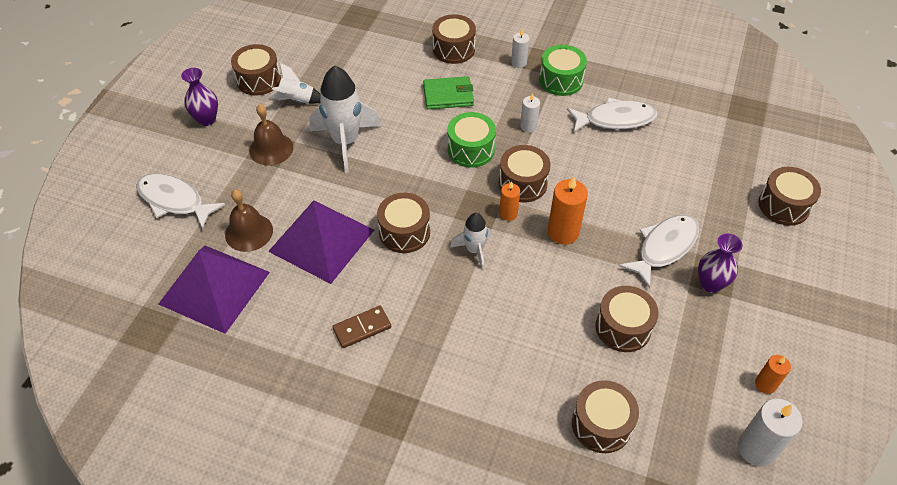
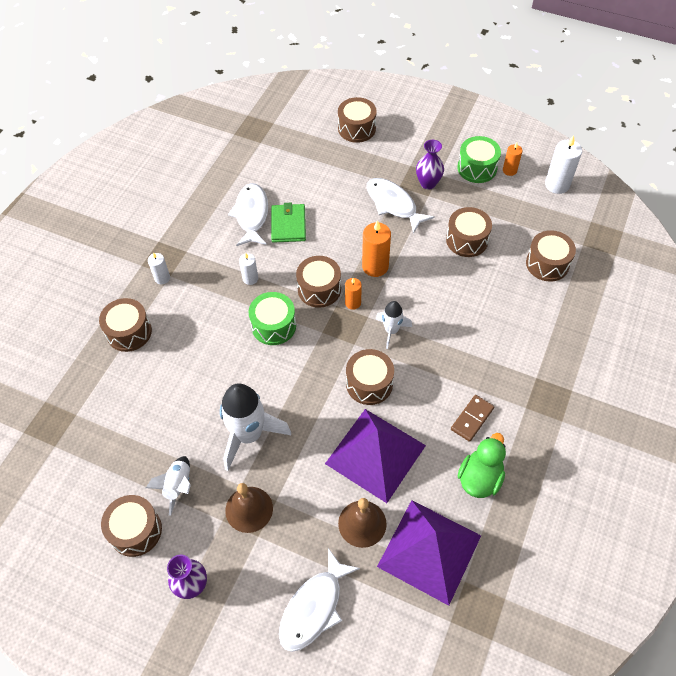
camera: 85 degrees left, 5 degrees up
(289, 334) = (480, 478): none -> green duck
(362, 328) = (472, 419): brown domino -> brown domino turned 60 degrees clockwise
(448, 95) = (197, 340): green wallet -> green wallet (288, 225)
(561, 80) = (194, 247): green drum -> green drum (477, 168)

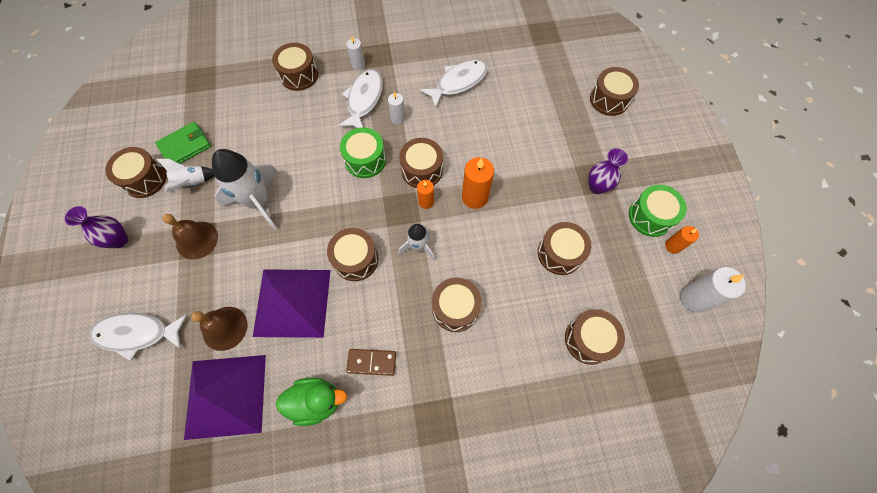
camera: 55 degrees right, 10 degrees up
(288, 225) = (468, 112): green wallet -> green wallet (185, 146)
(393, 204) = (551, 173): white fish -> white fish (364, 100)
(465, 334) = (455, 308): none -> brown drum

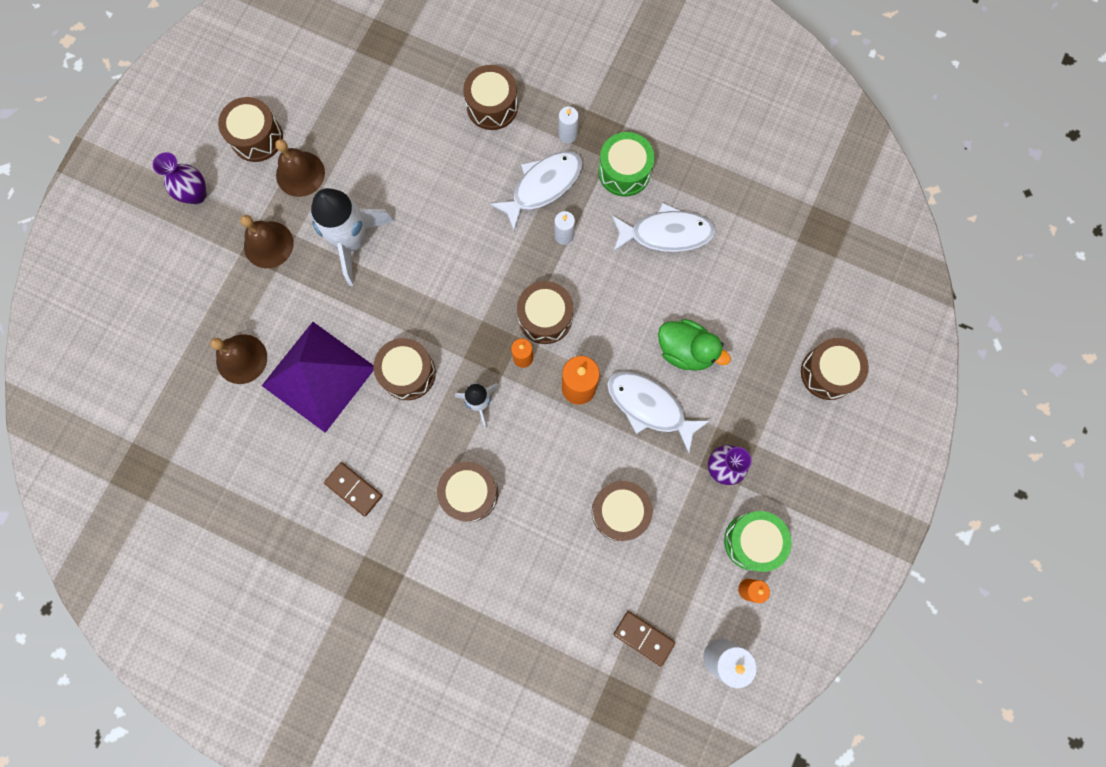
camera: 35 degrees right, 10 degrees up
(137, 334) = (161, 309): white fish -> white fish (649, 407)
(185, 146) = (318, 122): green wallet -> none
(192, 183) = (300, 174): white rocket -> brown bell
(226, 396) = (205, 427): purple pyramid -> none
(316, 401) = (280, 490): green duck -> green duck (686, 351)
(365, 160) = (493, 264): green drum -> green drum (624, 172)
(588, 340) = (577, 618): brown drum -> none
(639, 321) = (643, 638): none -> brown domino

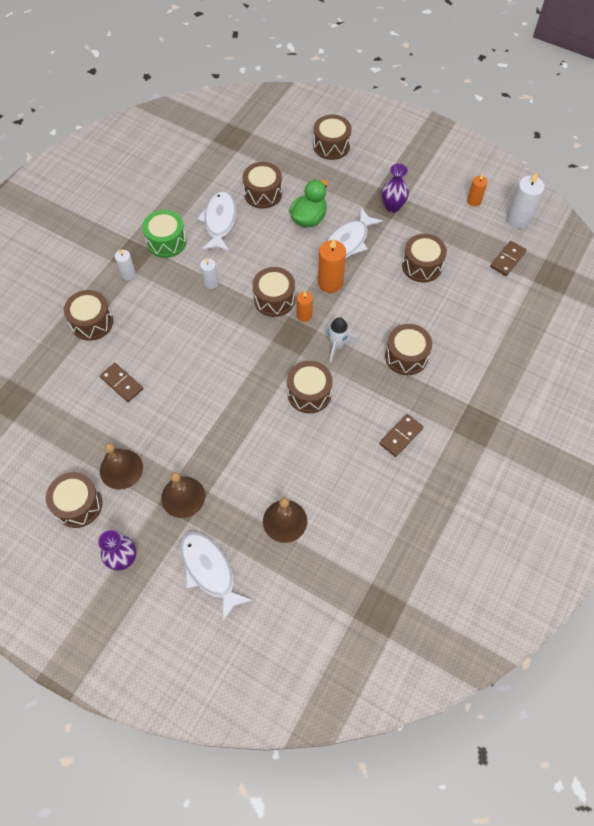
camera: 85 degrees left, 15 degrees down
(318, 376) = (305, 459): purple pyramid -> none
(353, 241) = (191, 429): white rocket -> none
(409, 155) = (121, 383): none -> brown domino
(542, 186) = (168, 293): white fish -> white fish (209, 571)
(723, 285) = (263, 193): none -> brown drum
(752, 541) = (442, 196): green drum -> none

